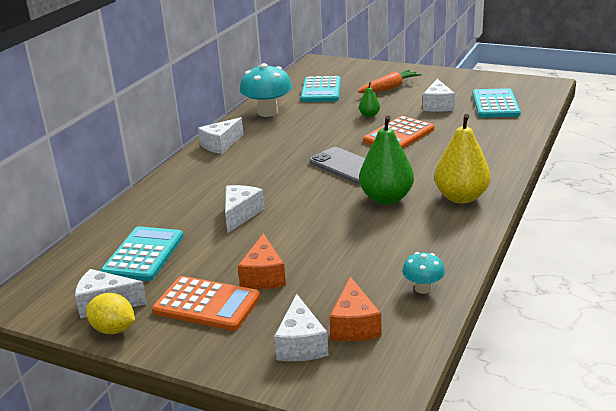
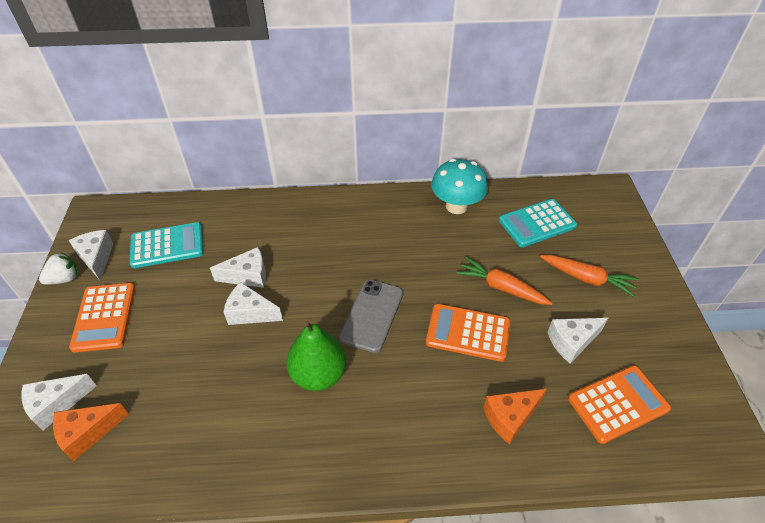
camera: 60 degrees right, 20 degrees up
(113, 329) = (64, 279): yellow lemon -> white strawberry
(221, 145) = (370, 205): white cheese -> white cheese (250, 313)
(263, 276) = (152, 335): orange cheese -> orange cheese (510, 417)
(369, 115) = (502, 288): green pear -> orange carrot
(423, 288) = (155, 469): turquoise mushroom -> none
(461, 197) = (348, 444): yellow pear -> none
(495, 104) = (618, 404): turquoise calculator -> orange calculator

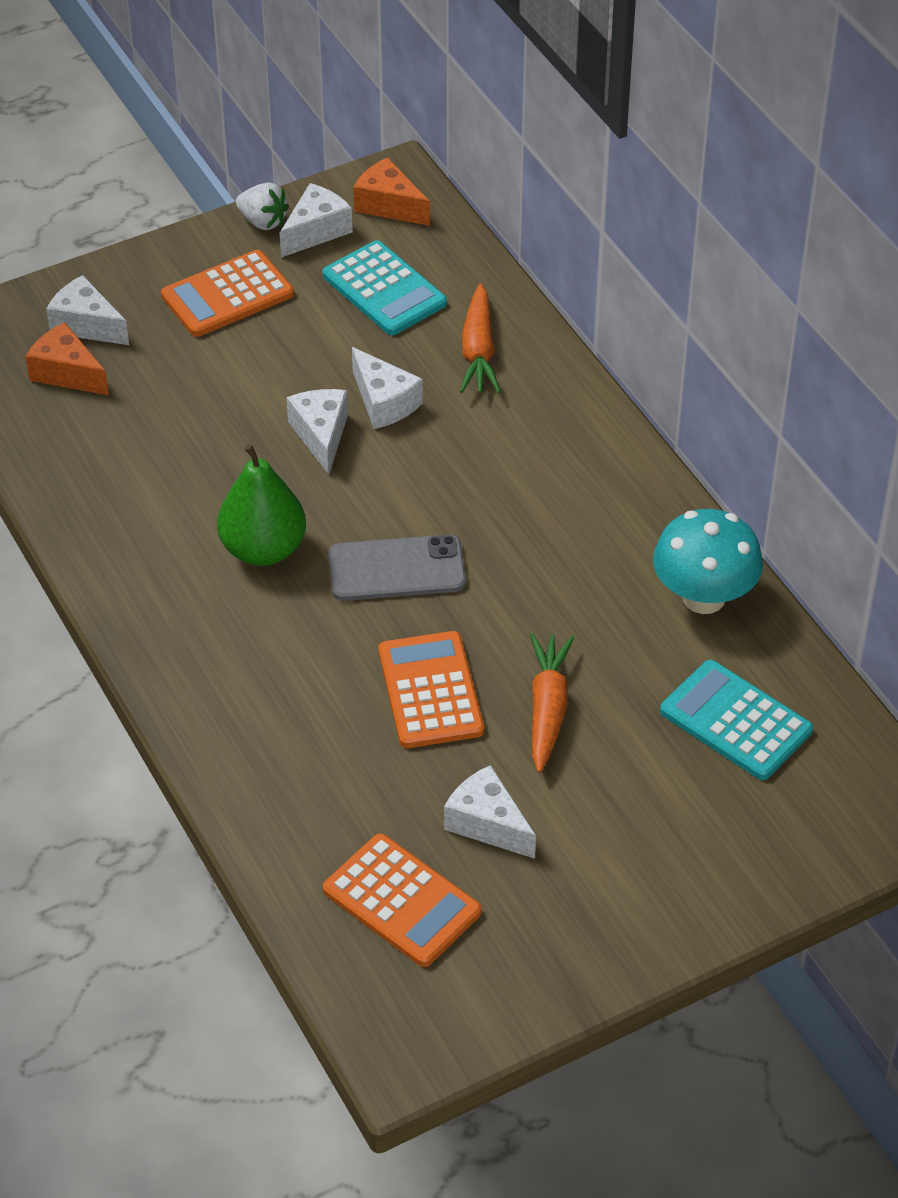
camera: 65 degrees right, 0 degrees up
(510, 417) = (309, 778): orange cheese -> orange cheese (389, 205)
(586, 278) = (640, 818): orange carrot -> orange carrot (478, 350)

